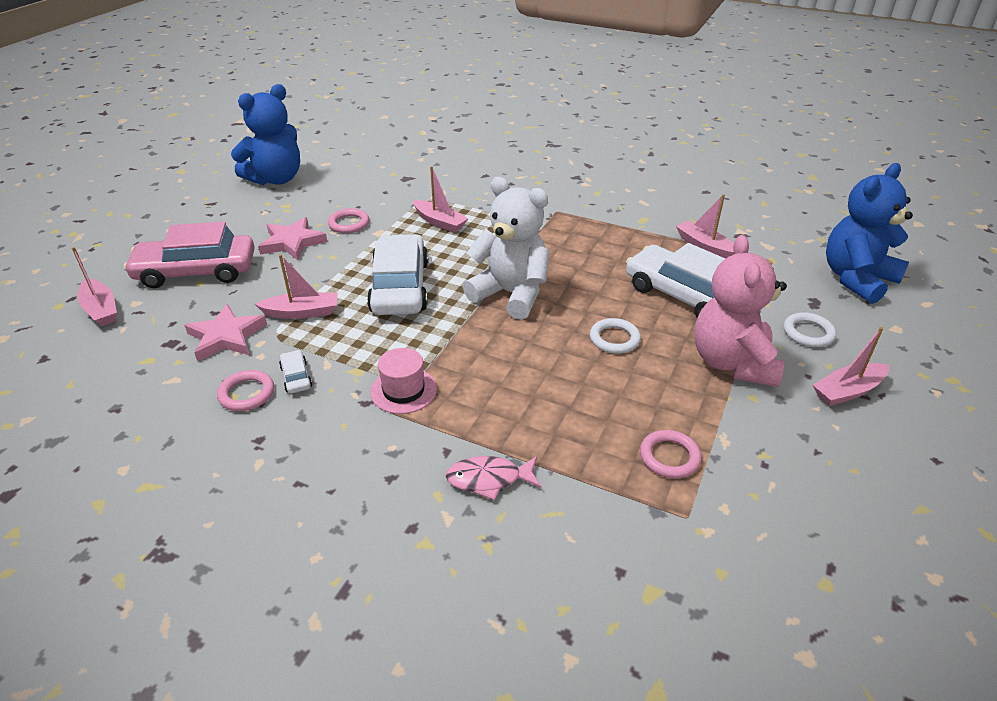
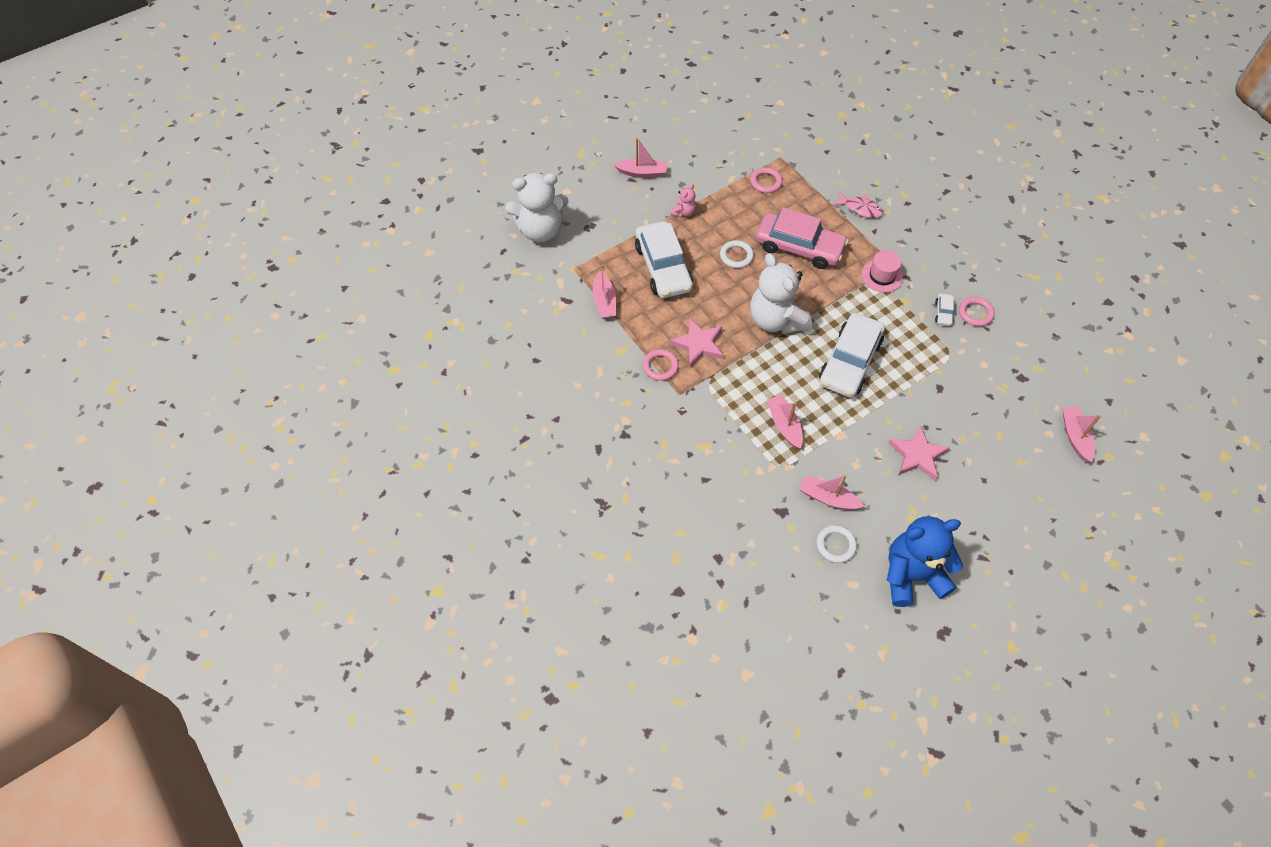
camera: 150 degrees left, 20 degrees up
(196, 271) = (1001, 452): pink car -> pink car (799, 247)
(226, 337) = (984, 367): pink star -> pink star (698, 344)
(302, 312) = (927, 367): pink boat -> pink boat (828, 498)
(349, 224) = (862, 460): pink ring -> pink ring (660, 366)
(732, 363) = (684, 212): pink teddy bear -> pink teddy bear, size x0.44
(808, 333) = (619, 210): white ring -> white ring (836, 545)
(856, 279) = (540, 230): blue teddy bear -> white teddy bear

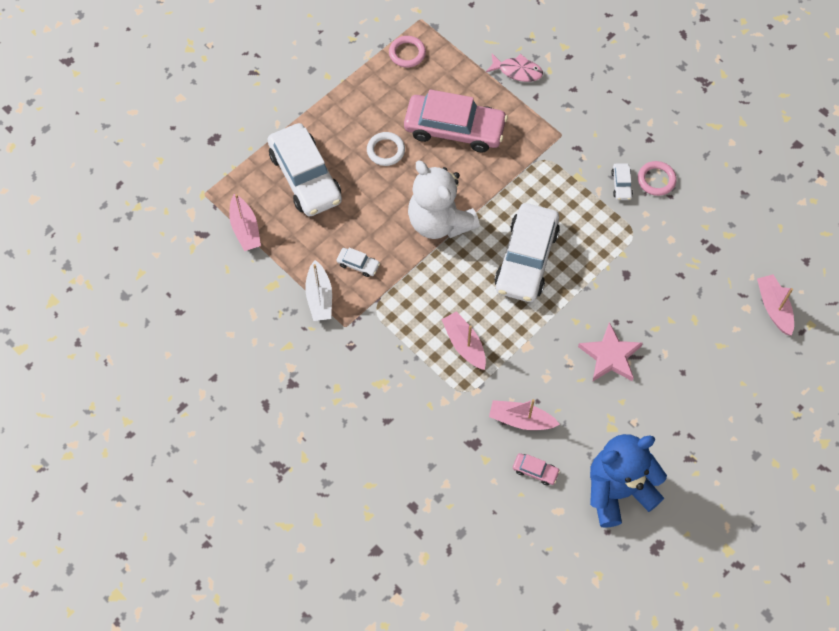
camera: 10 degrees left, 5 degrees up
(540, 230) = (158, 151): white teddy bear -> none
(642, 172) = (264, 62): pink boat -> none
(660, 366) = (319, 297): pink ring -> white boat
(684, 212) = (319, 105): pink teddy bear -> none
(698, 344) = (358, 264): pink star -> white car
(836, 545) = (535, 471): white ring -> pink car
(882, 276) = (550, 150): pink hat -> none

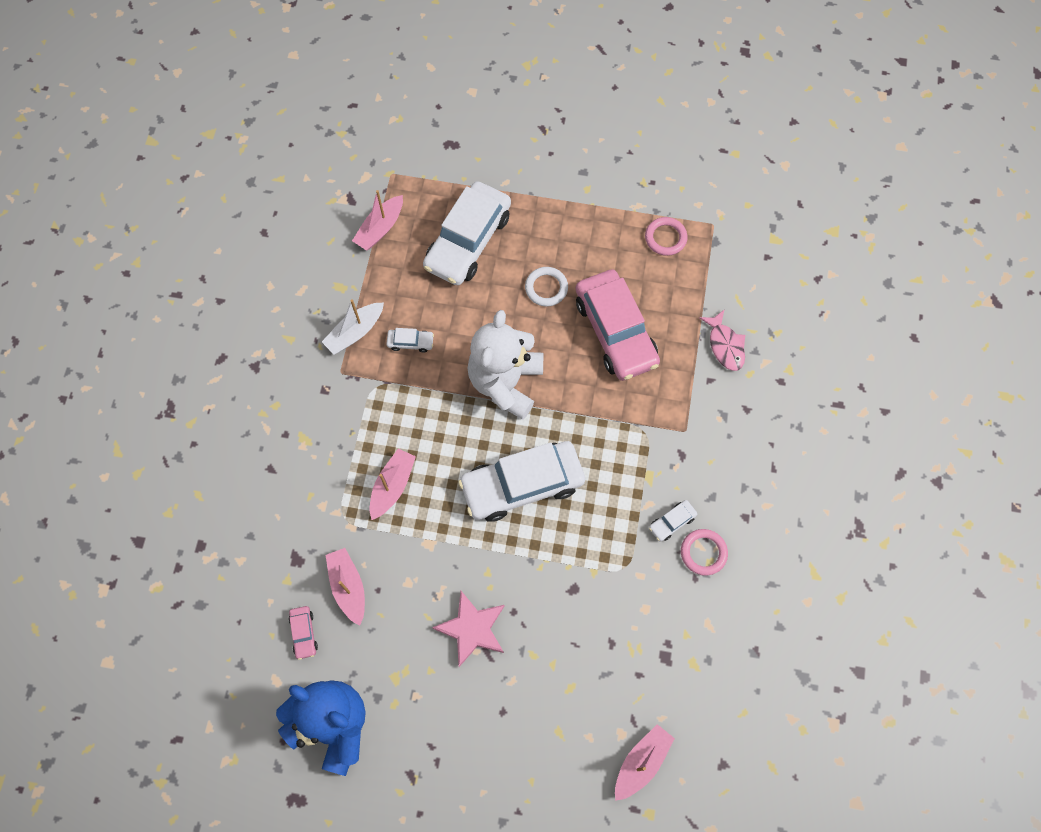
camera: 55 degrees right, 5 degrees up
(358, 264) = (410, 342): white car -> white car turned 75 degrees counterclockwise

